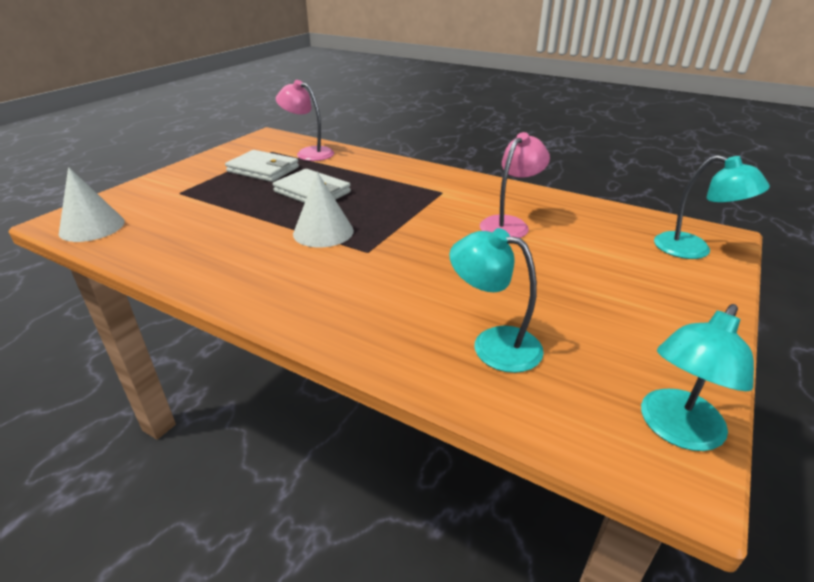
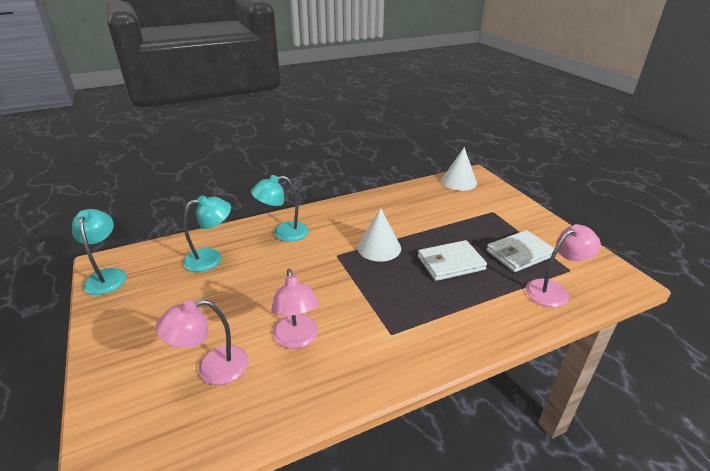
camera: 125 degrees right, 0 degrees up
(599, 246) = (212, 369): none -> pink lamp
(693, 250) = (129, 431): turquoise lamp -> turquoise lamp (283, 233)

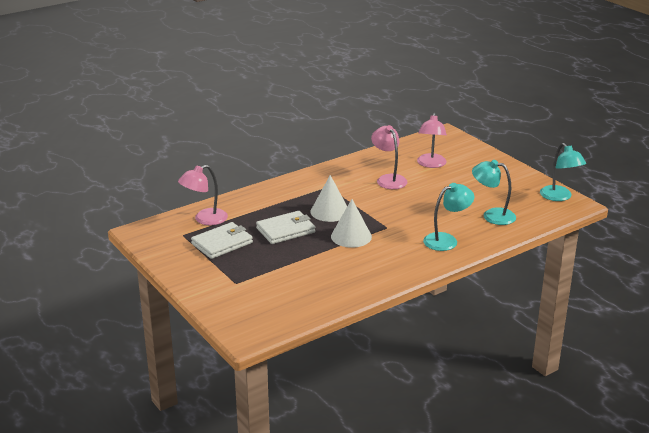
camera: 170 degrees right, 5 degrees down
(211, 258) = (492, 215): turquoise lamp -> turquoise lamp turned 60 degrees clockwise
(212, 369) = (431, 164): pink lamp -> pink lamp turned 135 degrees clockwise
(459, 181) = (270, 321): white cone -> white cone (330, 211)

